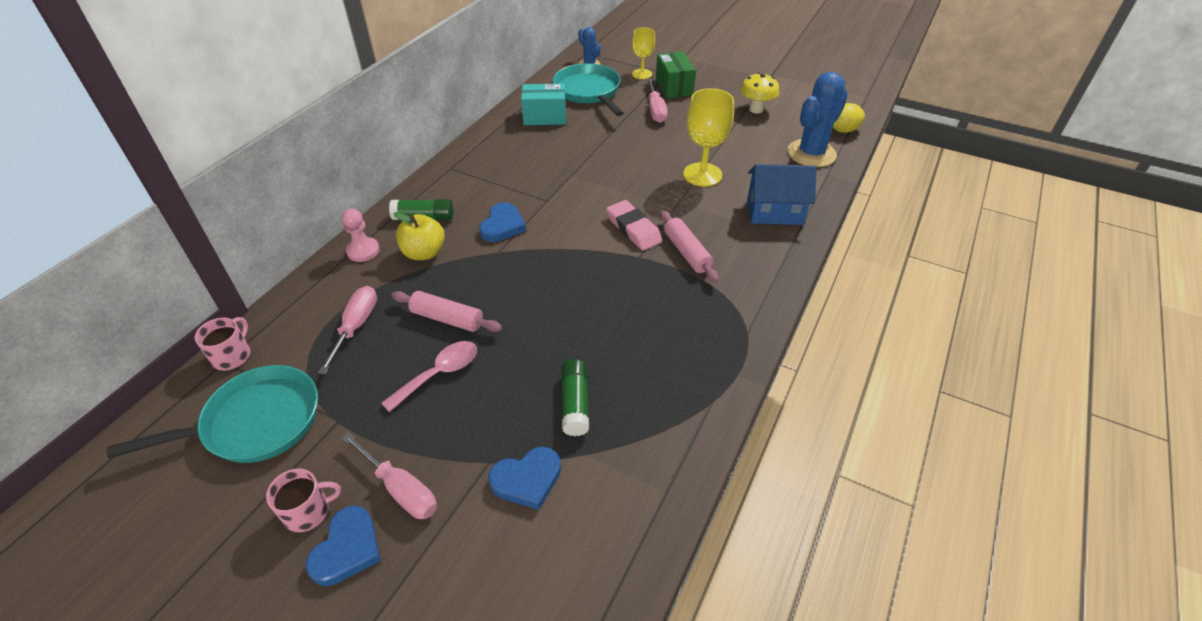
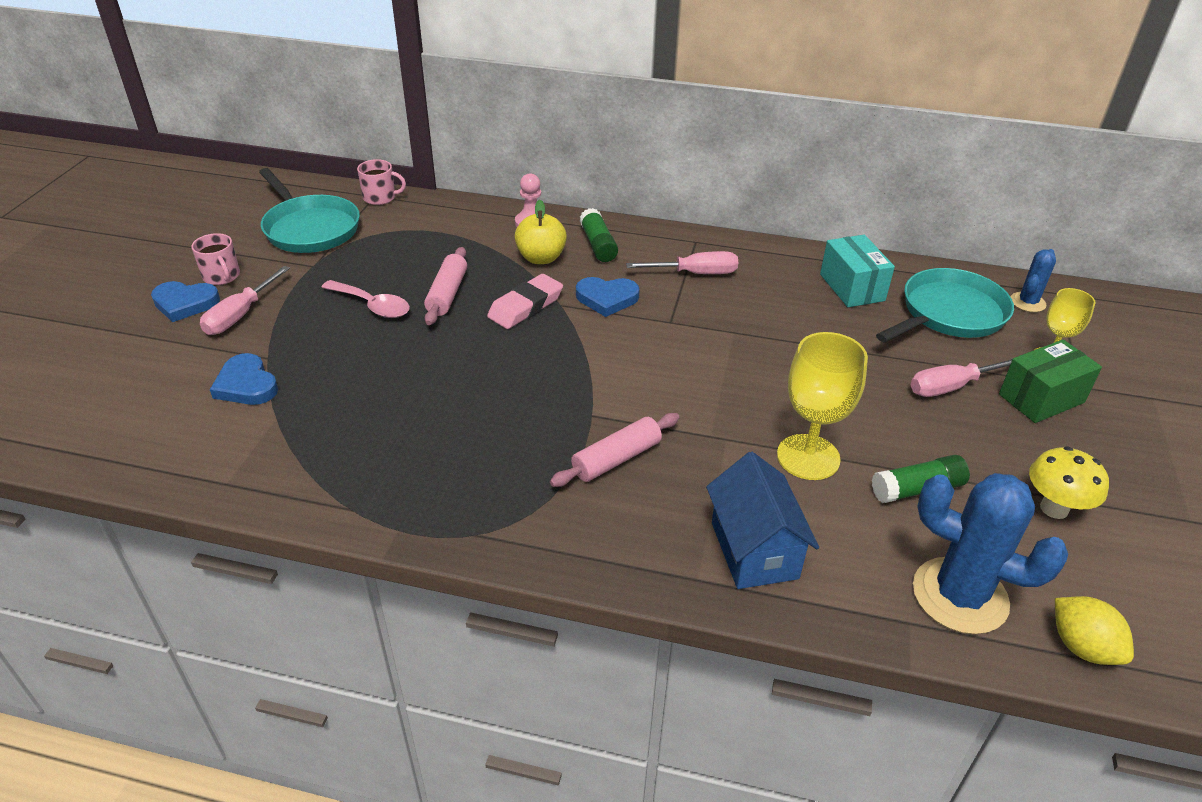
camera: 75 degrees right, 5 degrees down
(356, 326) = (426, 246): pink screwdriver -> pink screwdriver (696, 273)
(575, 403) = (341, 400): green glue stick -> green glue stick (917, 489)
(633, 229) = (645, 403): pink eraser -> pink eraser (526, 306)

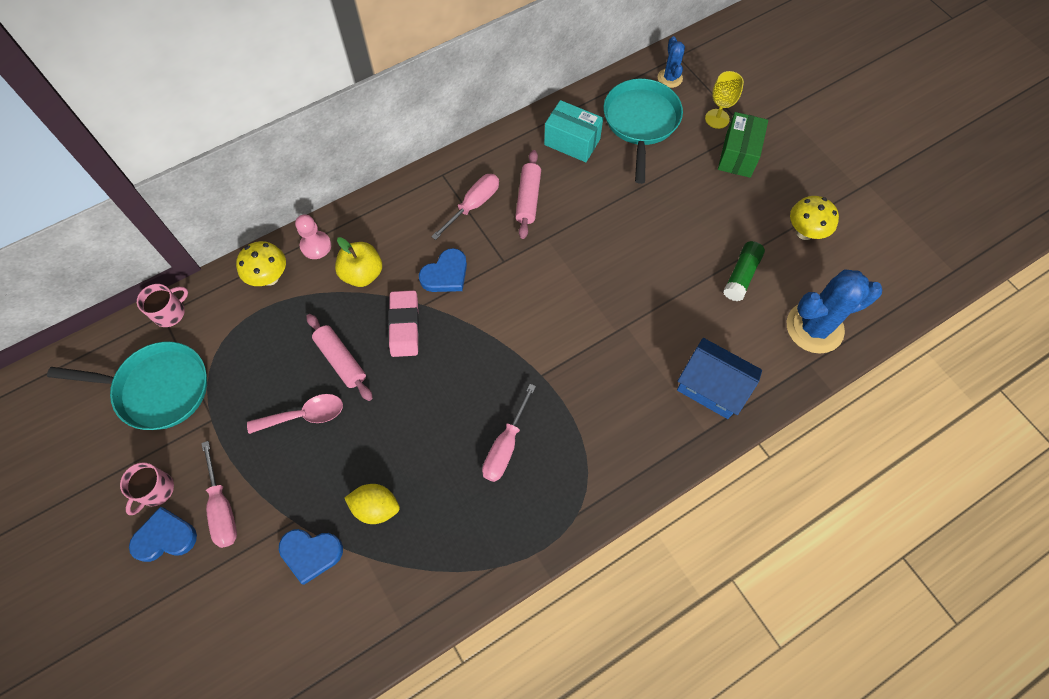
camera: 45 degrees left, 25 degrees up
(185, 303) = (165, 537): blue heart -> blue heart turned 150 degrees counterclockwise
(222, 276) = (156, 490): pink mug -> pink mug turned 105 degrees clockwise
(472, 220) = (270, 277): none -> yellow mushroom
(598, 245) = (385, 229): green glue stick -> none
(616, 459) = (588, 394): pink rolling pin -> pink rolling pin (528, 199)
(808, 457) = (675, 301): yellow goblet -> none
(951, 387) = (692, 184): pink screwdriver -> pink screwdriver (505, 447)
(1082, 647) = (879, 310): yellow lemon -> yellow lemon (376, 507)

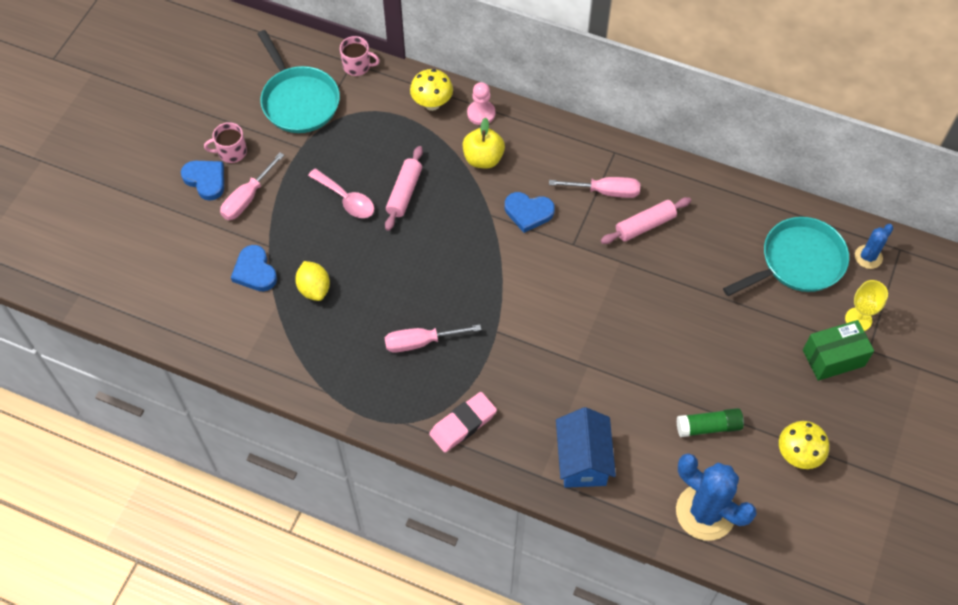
camera: 55 degrees right, 5 degrees down
(404, 325) = (463, 214): pink eraser -> pink eraser (463, 424)
(572, 142) = (729, 223): turquoise box -> none

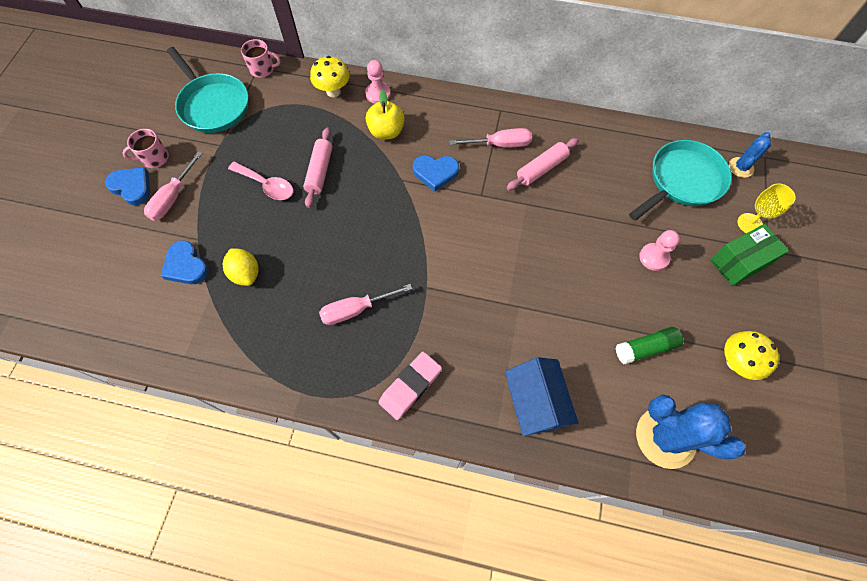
camera: 10 degrees left, 5 degrees up
(743, 338) = (654, 257): none -> pink pawn

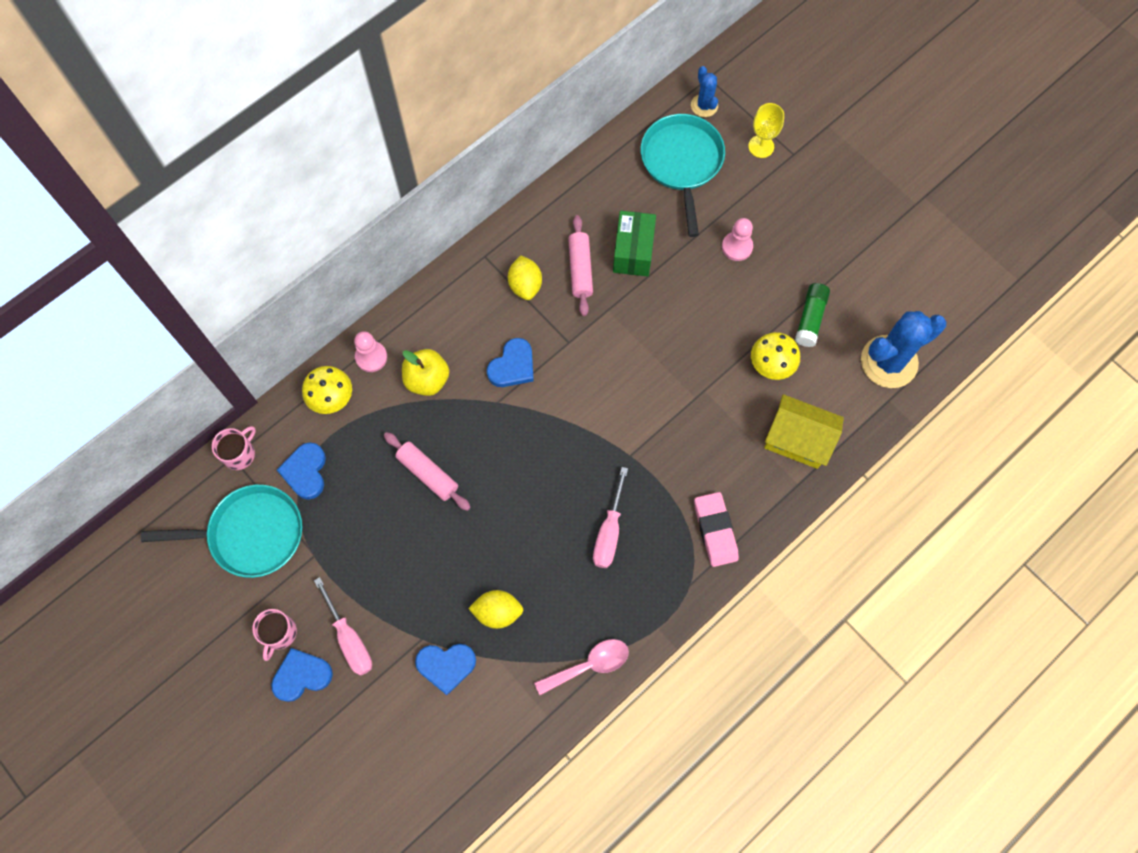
camera: 55 degrees left, 5 degrees up
(267, 185) = (405, 535): pink spoon -> pink spoon (589, 665)
(274, 107) = (305, 472): none -> blue heart
(500, 144) = (525, 285): pink screwdriver -> yellow lemon
(534, 403) = (797, 440): blue house -> yellow house
(735, 362) = (867, 261): yellow mushroom -> yellow mushroom (770, 366)
(739, 262) = (789, 185): green box -> green box (633, 251)

